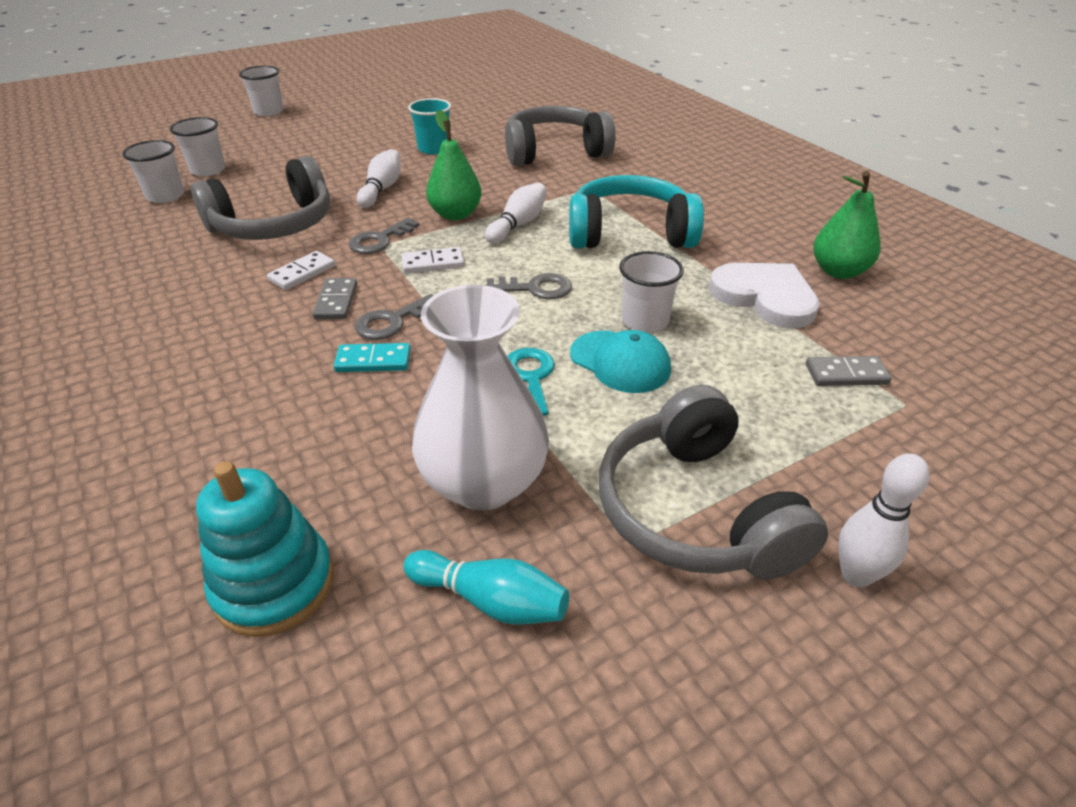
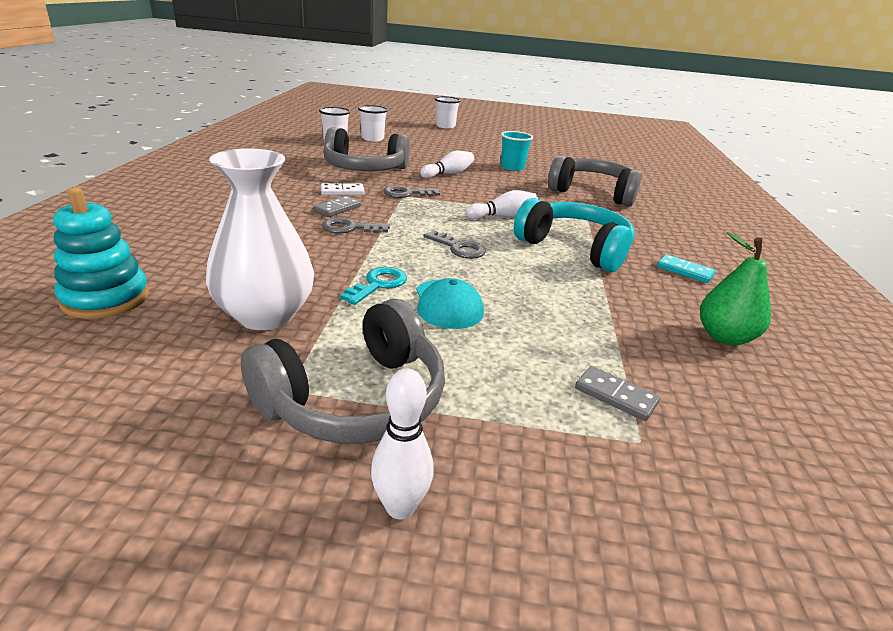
camera: 35 degrees right, 10 degrees down
(373, 361) = (310, 239): turquoise domino -> turquoise domino (685, 271)
(433, 263) = (418, 213): white domino -> none
(455, 214) = (471, 198): green pear -> none
(490, 600) = (172, 364): turquoise bowling pin -> none
(645, 320) = (503, 293): white cup -> none
(695, 511) = (355, 399): grey headphones -> grey headphones turned 150 degrees counterclockwise
(765, 297) = (624, 322): white heart -> none

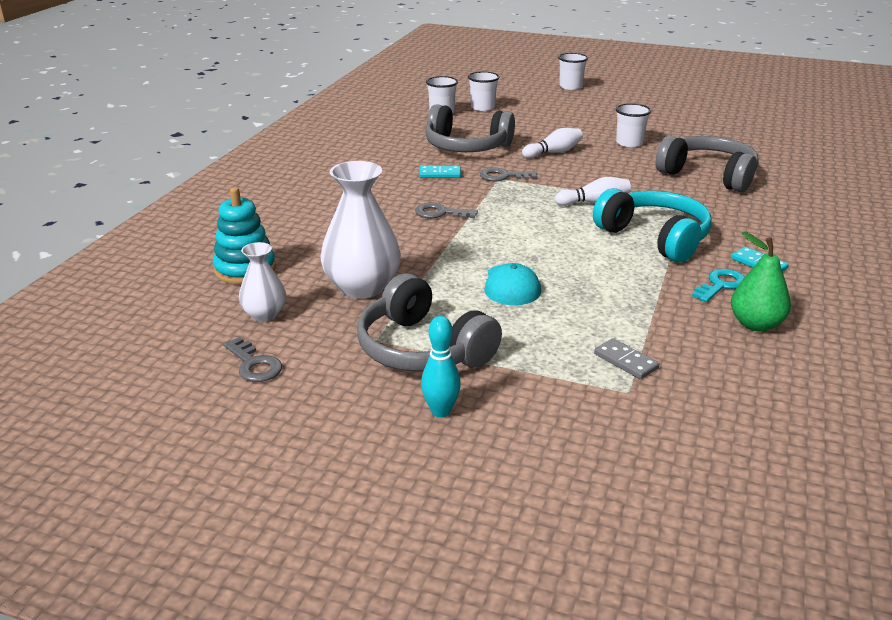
camera: 15 degrees right, 0 degrees up
(125, 361) = (264, 314): none -> white vase
(337, 208) = (432, 193): grey domino -> none
(342, 191) = (440, 174): white domino -> turquoise domino
(355, 399) = (422, 349): grey headphones -> grey headphones turned 75 degrees clockwise
(378, 284) = (456, 266): turquoise key -> turquoise key (720, 285)
(400, 507) = (440, 411): white bowling pin -> turquoise bowling pin
(458, 248) = (537, 235): grey key -> grey key (254, 364)
(512, 167) = (629, 143): turquoise cup -> white cup

